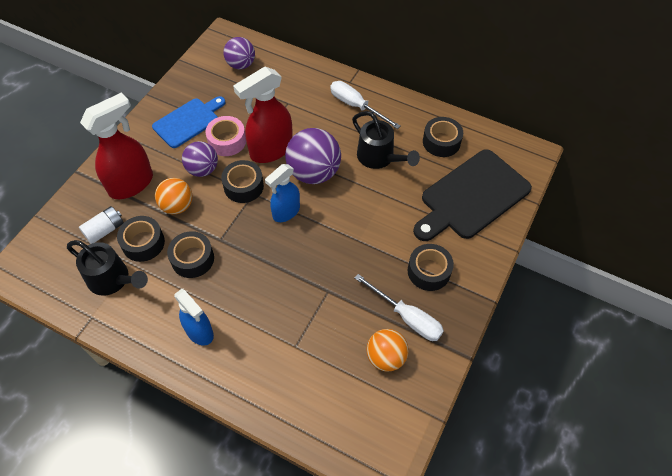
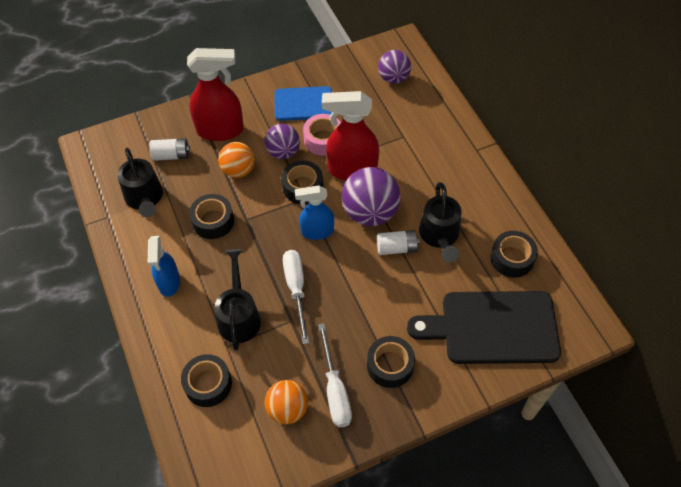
camera: 40 degrees right, 0 degrees up
(143, 243) = (189, 184): black tape -> black tape (208, 384)
(283, 316) = (239, 315): none -> black watering can
(356, 106) = (462, 176): white screwdriver -> white screwdriver (296, 289)
(356, 185) = (396, 248): none -> white battery

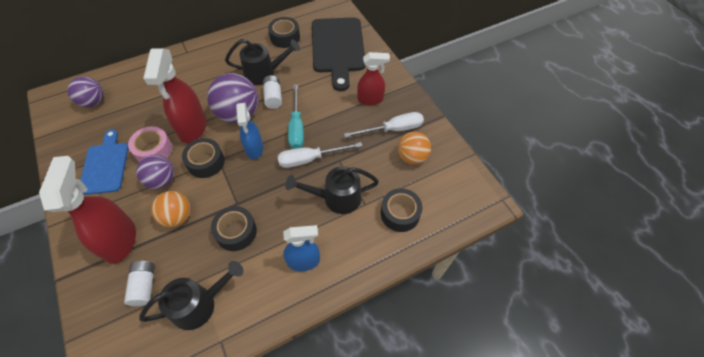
camera: 95 degrees left, 0 degrees up
(346, 274) = (296, 127): none -> turquoise screwdriver
(390, 365) = (370, 99): black tape -> red spray bottle

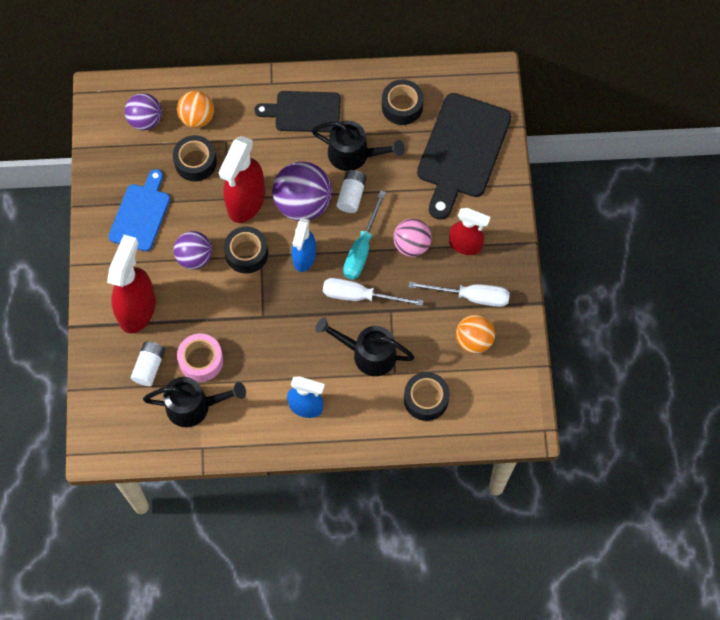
camera: 25 degrees right, 10 degrees up
(154, 150) = (196, 215): pink tape -> pink tape (201, 360)
(177, 217) = (198, 307): orange ball -> orange ball (197, 118)
(217, 60) = (304, 112): none -> black cutting board
(236, 232) = (251, 348): black tape -> black tape (195, 162)
(332, 112) = (411, 245): none -> pink ball

